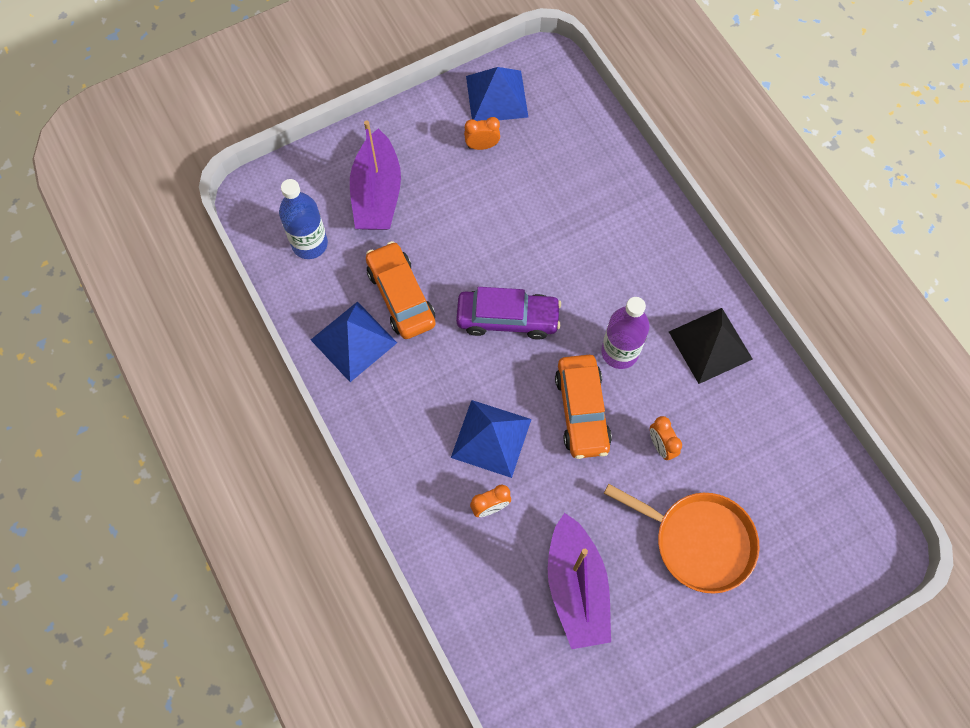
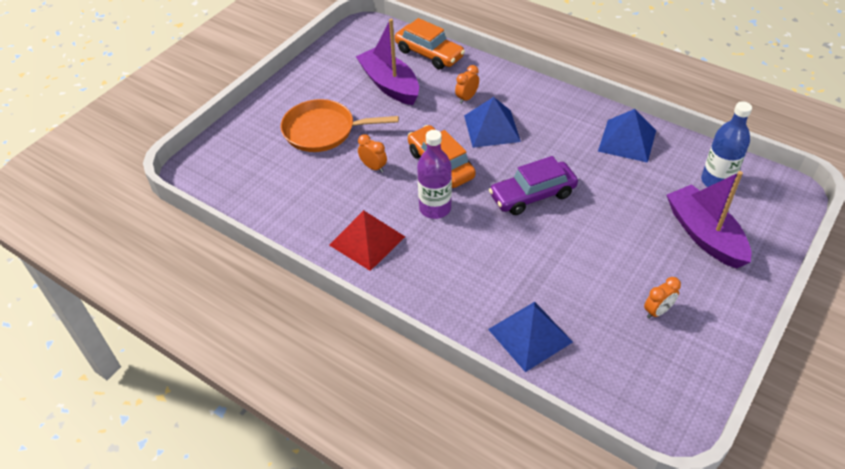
camera: 155 degrees right, 20 degrees down
(401, 296) = (620, 177): orange car -> orange car (429, 54)
(497, 96) = (684, 364): blue pyramid -> blue pyramid (530, 335)
(710, 345) = (367, 240): black pyramid -> red pyramid

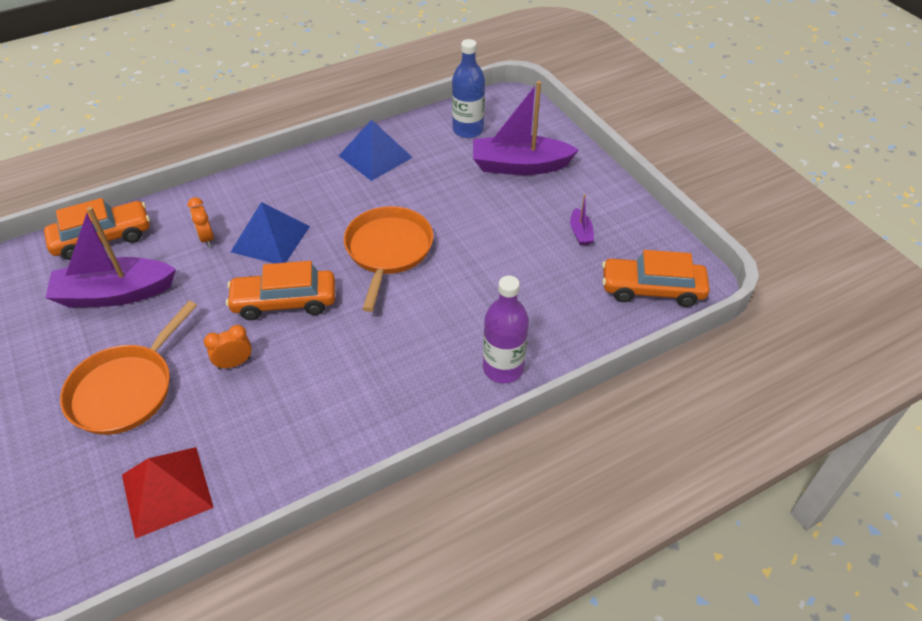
camera: 65 degrees left, 0 degrees up
(367, 240) = (341, 414): red pyramid -> red pyramid (166, 490)
(435, 208) = (343, 333): purple bottle -> purple bottle (503, 368)
(530, 335) = (556, 330): blue pyramid -> none
(532, 195) = (388, 250): purple car -> orange pan
(631, 391) = (652, 289): none -> orange car
(657, 311) = (580, 233): orange clock -> purple boat

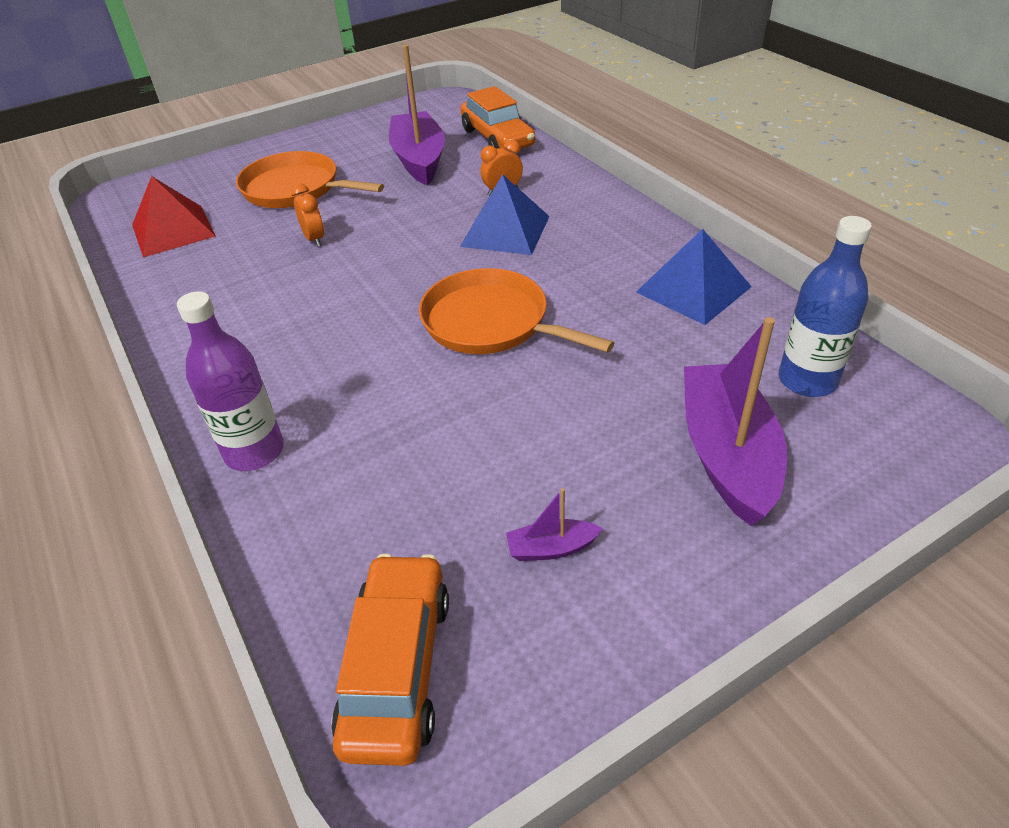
camera: 90 degrees right, 5 degrees down
(284, 302) = (400, 256): orange car -> none
(388, 250) = (490, 323): orange pan -> orange pan turned 150 degrees counterclockwise

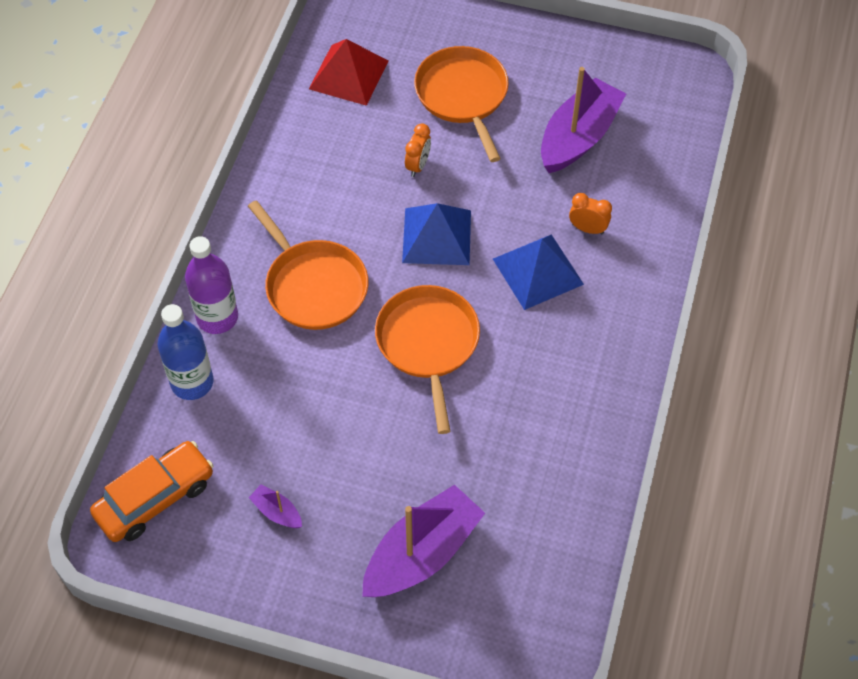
camera: 45 degrees right, 15 degrees up
(328, 360) = (314, 286): none -> orange pan
(497, 138) = (664, 162): orange car -> none
(693, 289) = (575, 436): blue pyramid -> blue pyramid (436, 236)
(807, 380) = (532, 560): blue bottle -> blue bottle (192, 382)

